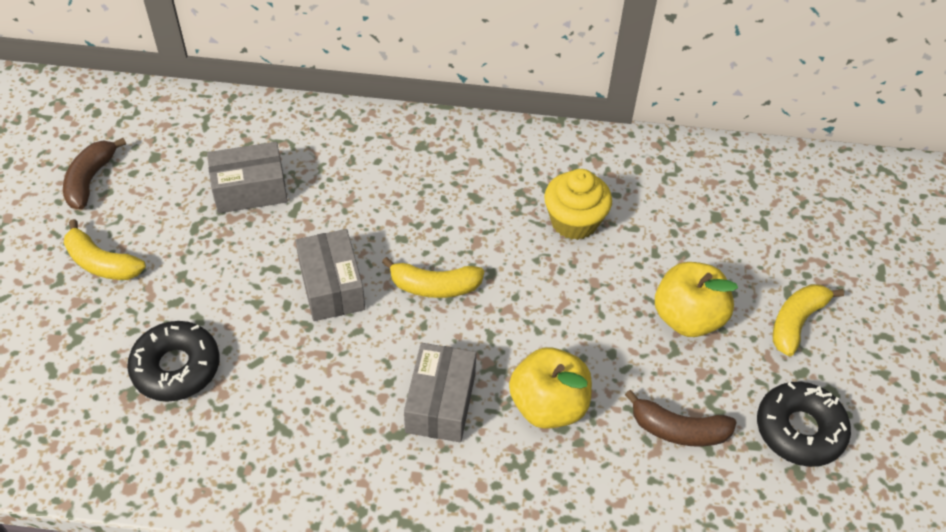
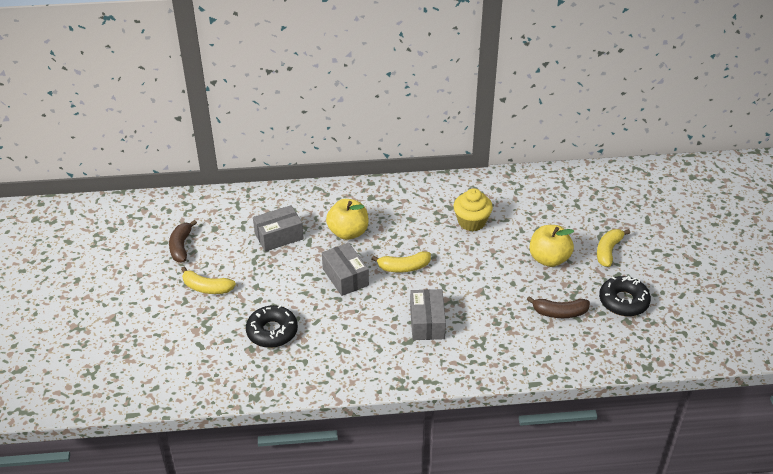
camera: 10 degrees left, 10 degrees down
(548, 406) = (486, 314): yellow apple -> yellow apple (348, 232)

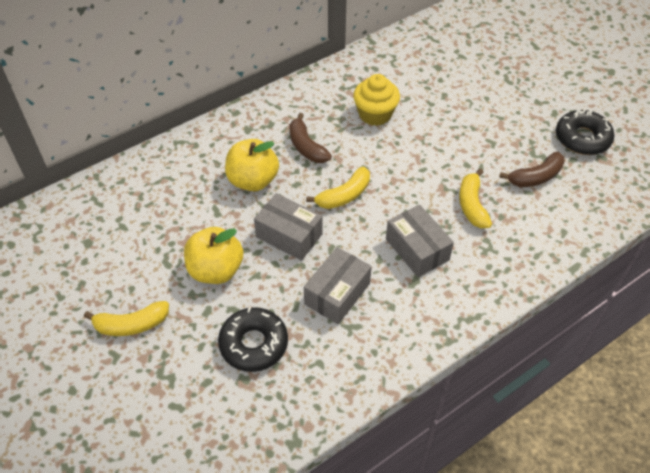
camera: 30 degrees left, 10 degrees up
(181, 246) = (60, 285): brown banana -> brown banana (306, 147)
(279, 236) = (175, 219): grey box -> grey box (337, 294)
(549, 259) = (480, 123): yellow apple -> yellow apple (216, 270)
(608, 251) = (527, 92): yellow banana -> yellow banana (472, 205)

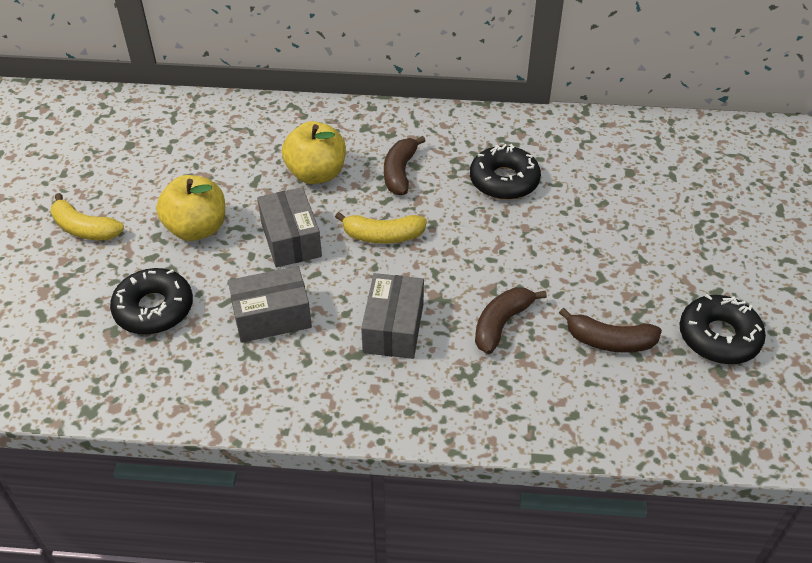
camera: 40 degrees right, 5 degrees down
(375, 114) = (504, 181): yellow cupcake -> black donut
(472, 205) = (501, 324): yellow banana -> brown banana

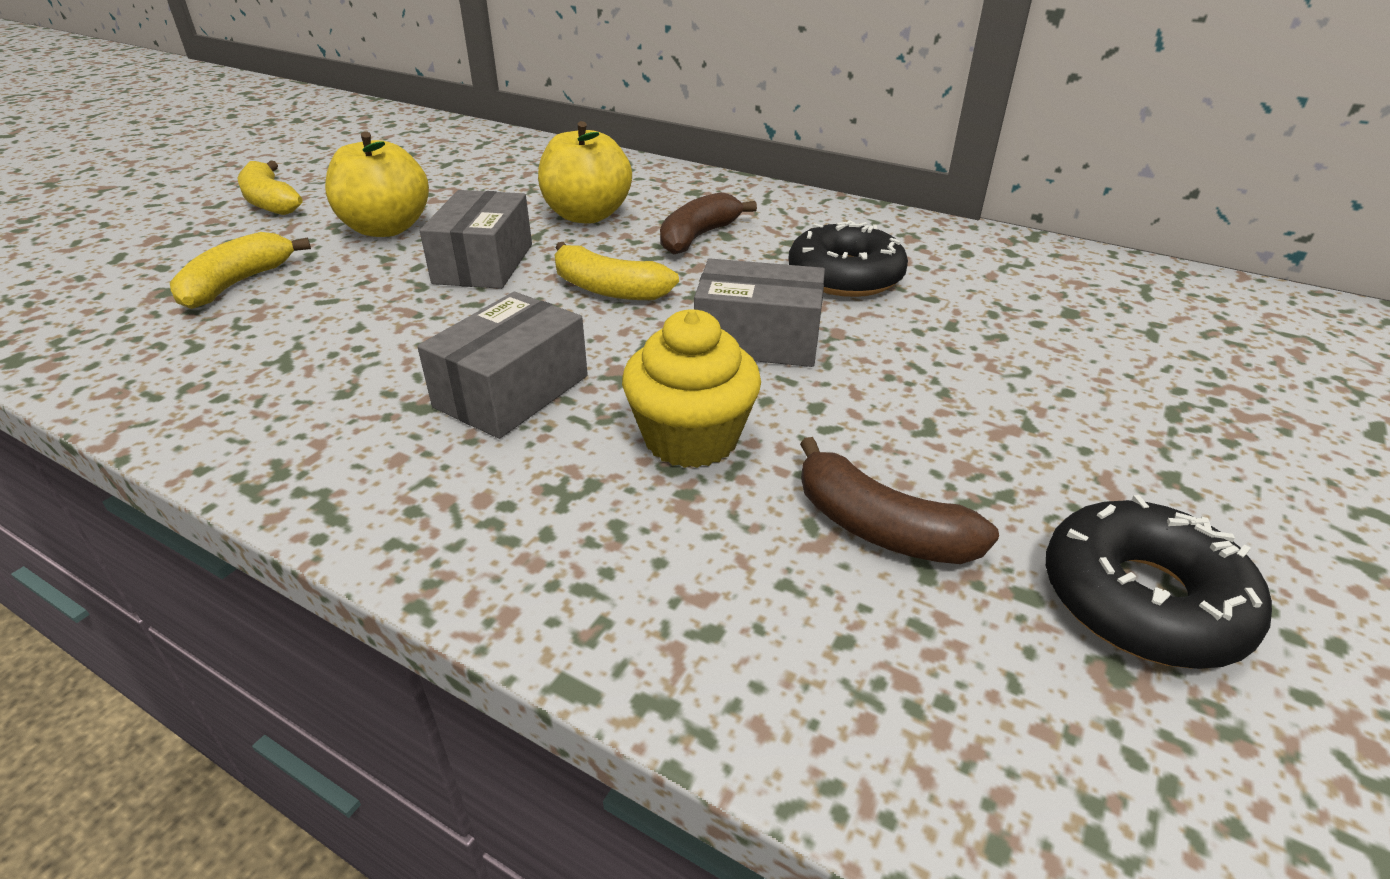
camera: 25 degrees right, 10 degrees down
(154, 309) = (237, 284): black donut -> yellow banana
(272, 316) = (362, 330): grey box -> grey box (757, 340)
(501, 324) = (691, 438): brown banana -> yellow cupcake

